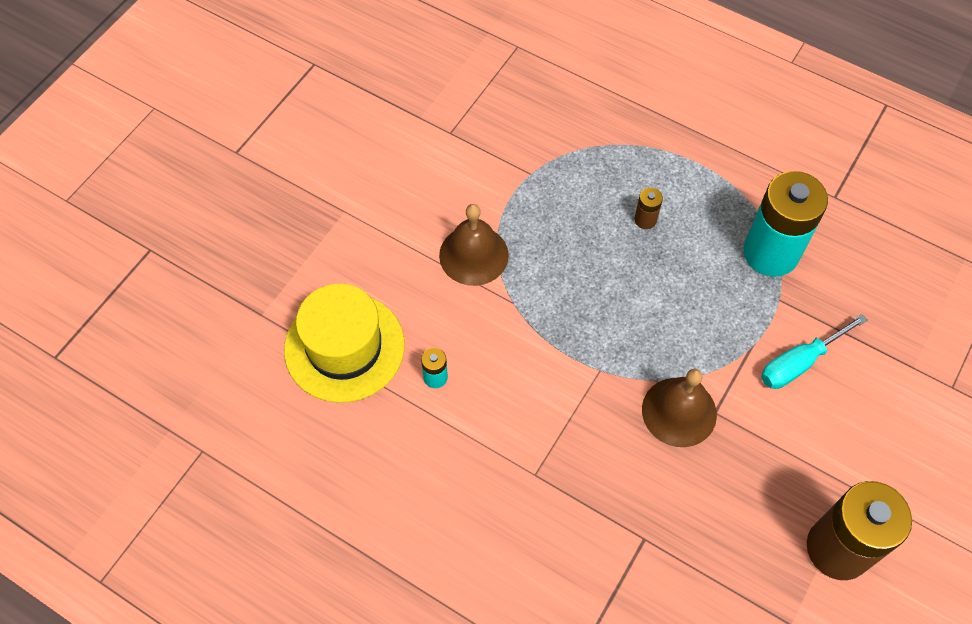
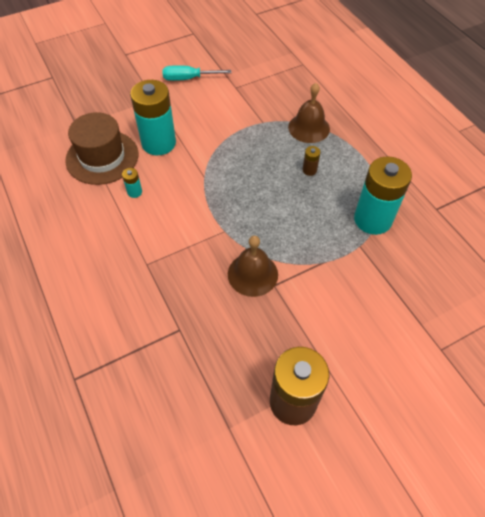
camera: 30 degrees right, 5 degrees down
(344, 347) = (102, 157): yellow hat -> brown hat
(409, 282) = (158, 143): none -> turquoise battery
(473, 255) = (201, 146): brown bell -> brown bell (309, 128)
(799, 362) = (347, 285): turquoise screwdriver -> turquoise screwdriver (189, 79)

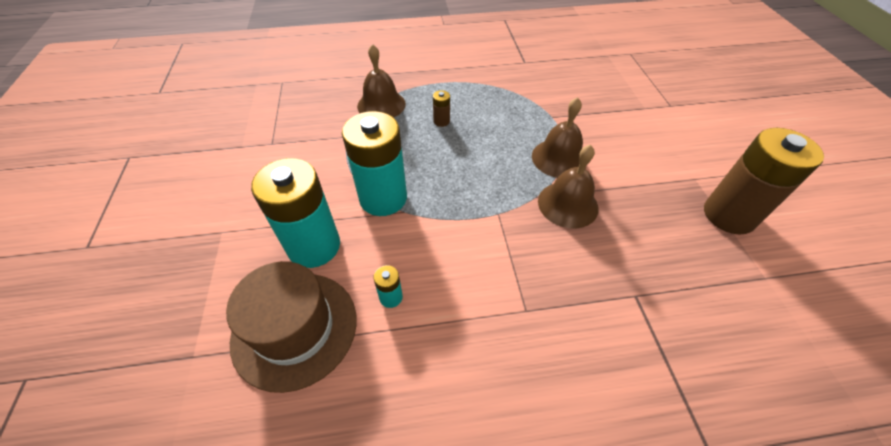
camera: 70 degrees left, 5 degrees down
(189, 79) = (215, 183): turquoise screwdriver -> none
(305, 260) = (559, 158): none -> brown bell
(372, 219) = (523, 99): turquoise battery -> turquoise battery (383, 198)

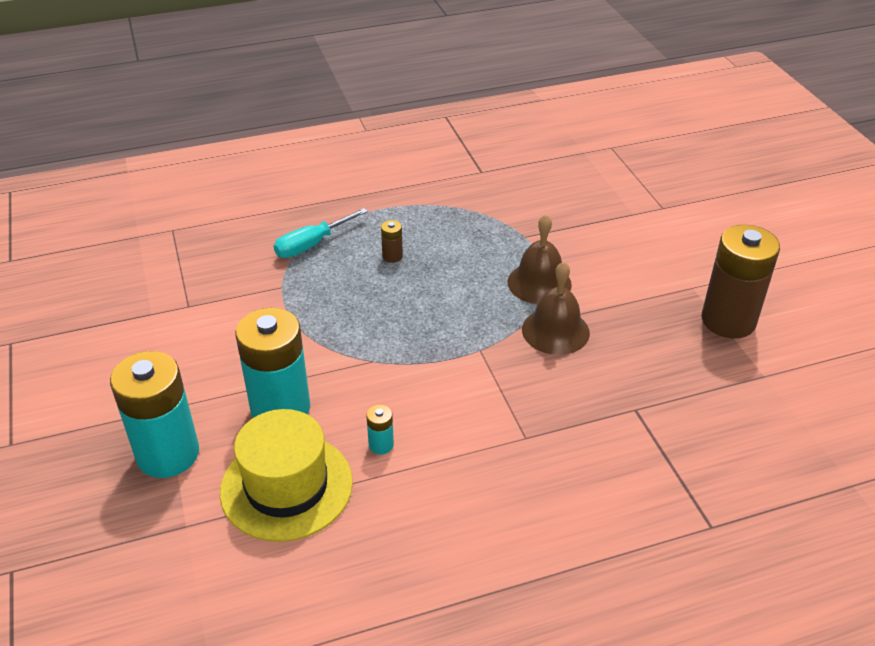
camera: 10 degrees left, 10 degrees down
(295, 328) = (286, 486): brown hat -> yellow hat
(381, 105) = (312, 244): brown bell -> turquoise screwdriver
(383, 198) = (345, 350): turquoise battery -> turquoise battery (168, 454)

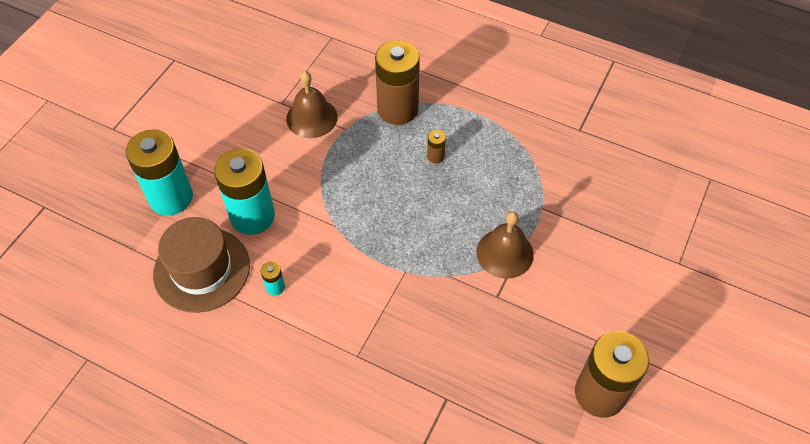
camera: 45 degrees right, 15 degrees up
(286, 486) = (202, 269): yellow hat -> brown hat
(312, 244) = (397, 109): turquoise screwdriver -> brown battery
(555, 331) = (469, 298): brown bell -> brown bell (312, 117)

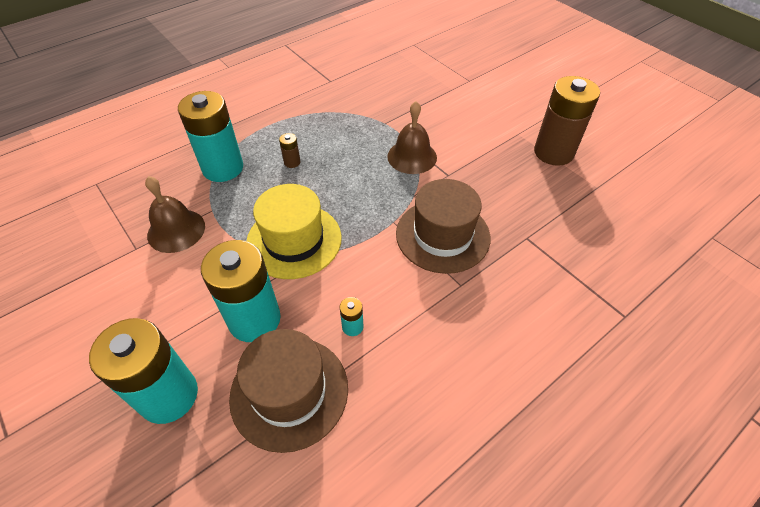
camera: 65 degrees left, 5 degrees down
(343, 204) = (294, 240): none -> yellow hat
(397, 109) = (223, 168): brown battery -> turquoise battery
(409, 320) = (442, 235): none -> brown hat

